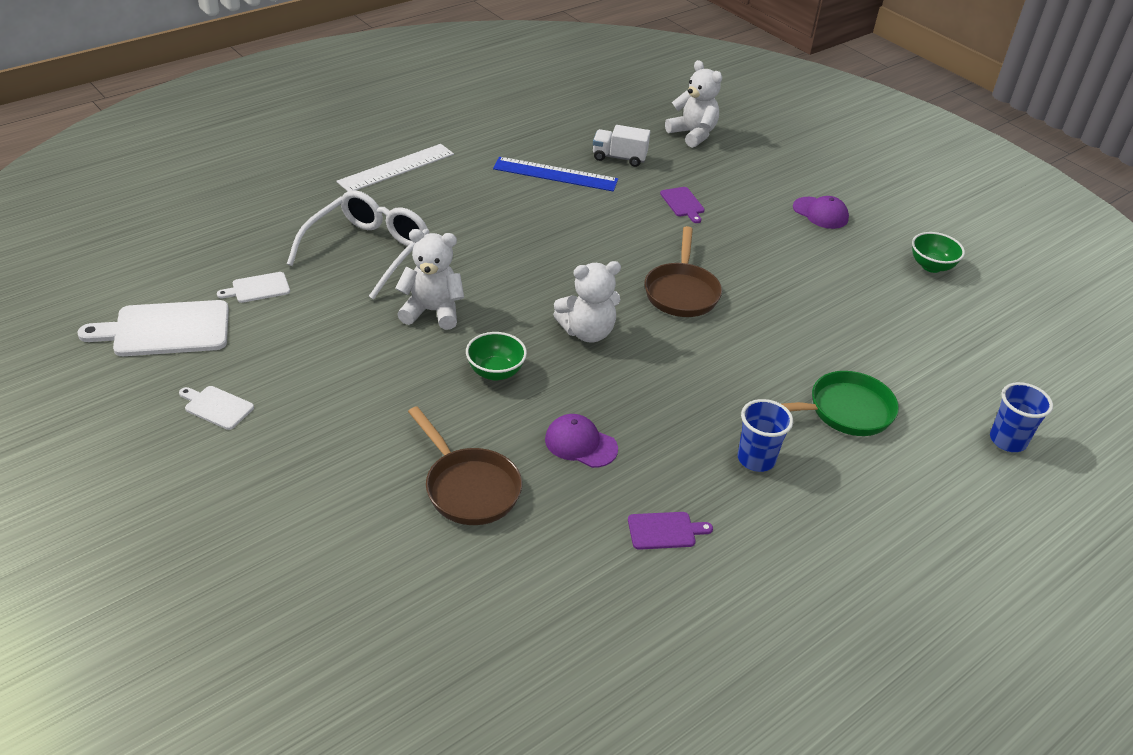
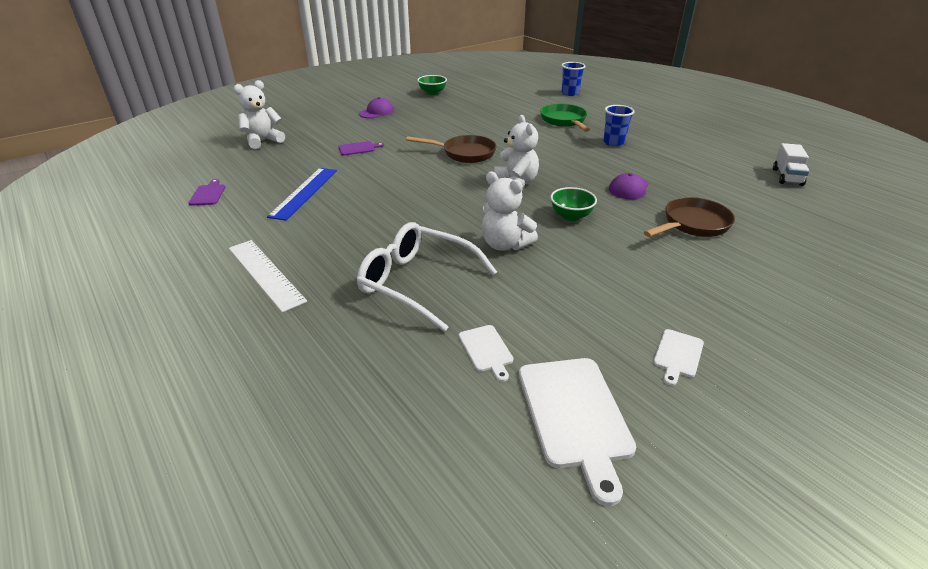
camera: 85 degrees left, 5 degrees down
(432, 311) = (505, 244): white teddy bear -> white teddy bear turned 60 degrees counterclockwise
(619, 158) = (287, 167): white truck -> white truck (787, 177)
(664, 531) = (684, 167): purple cutting board -> purple cutting board (208, 194)

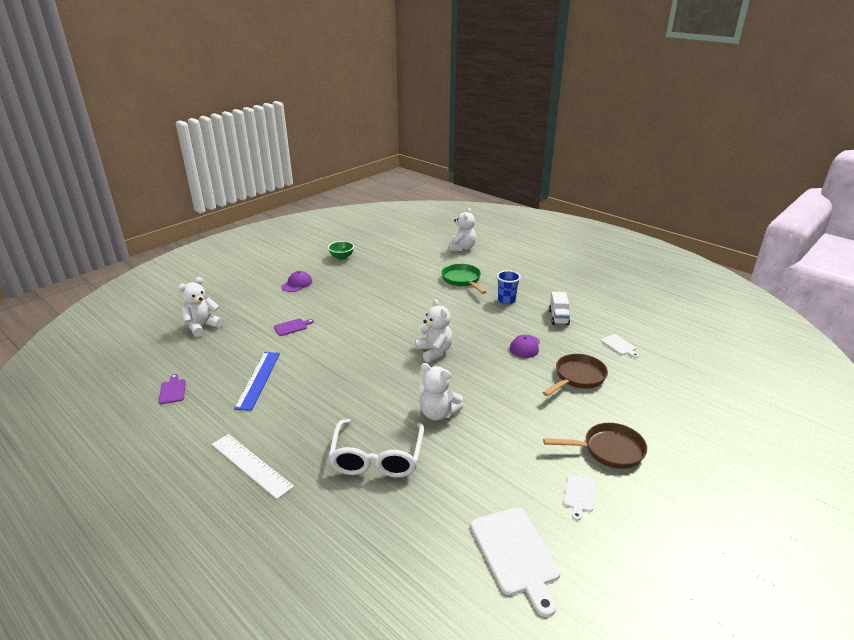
camera: 10 degrees left, 5 degrees down
(417, 282) = (377, 457): white glasses -> white glasses turned 105 degrees counterclockwise
(464, 153) = (385, 323): brown pan -> brown pan (608, 450)
(486, 350) = (443, 510): white cutting board -> white cutting board (619, 345)
(570, 93) = (462, 248): blue cup -> white teddy bear
(571, 216) = (484, 380): green bowl -> none
(787, 177) = (643, 323): white truck -> white truck (558, 317)

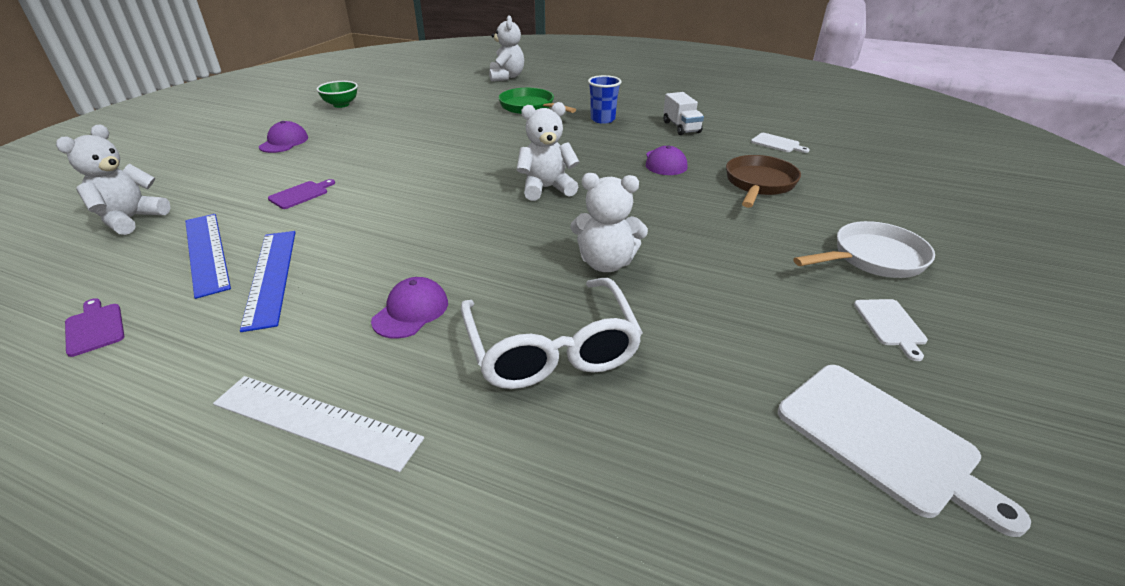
camera: 20 degrees left, 5 degrees up
(232, 357) = (206, 252): none -> blue ruler
(317, 418) = (411, 311): none -> purple cap
(434, 352) = (546, 188): white teddy bear -> white teddy bear turned 60 degrees counterclockwise
(608, 450) = (872, 258): brown pan -> white pan

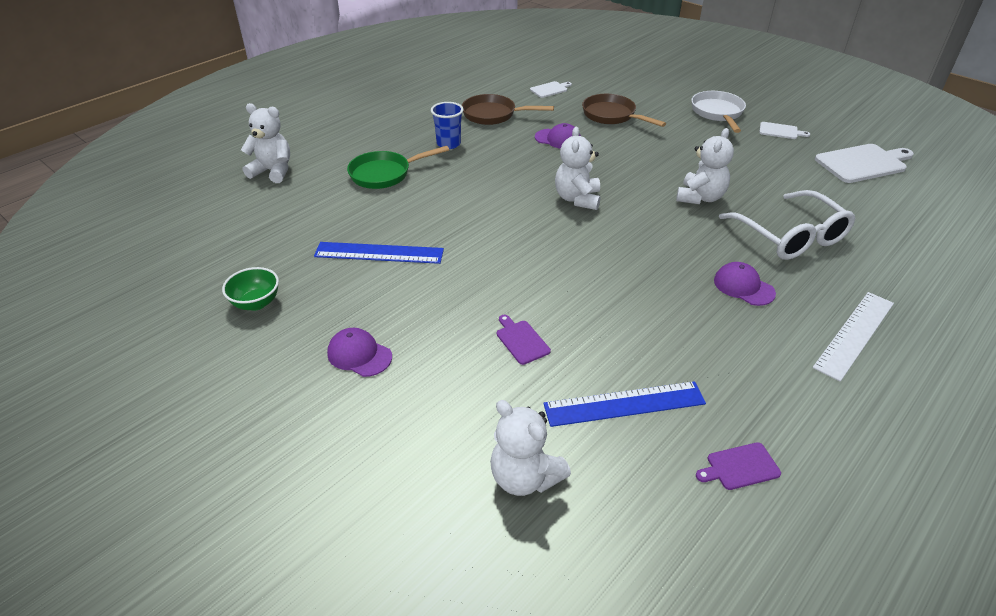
camera: 70 degrees left, 5 degrees up
(271, 276) = (679, 358): blue ruler -> blue ruler (379, 253)
(551, 348) = (790, 236): white glasses -> white glasses turned 60 degrees clockwise
(681, 127) = (493, 115): white truck -> brown pan

